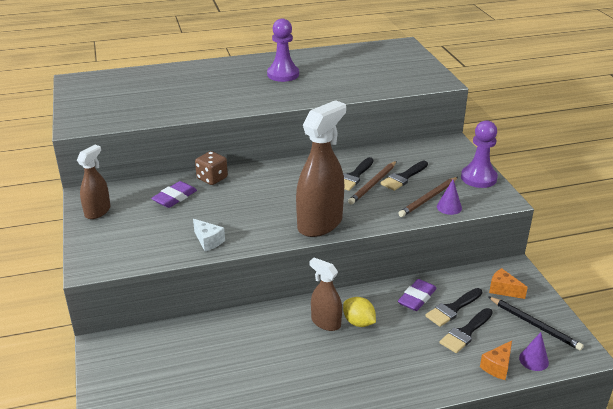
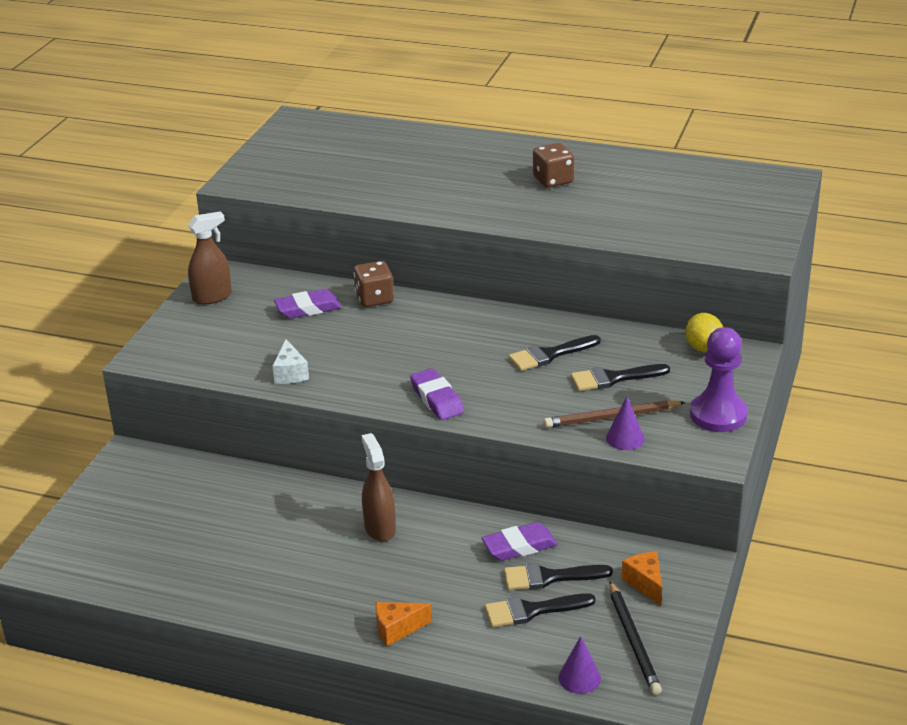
camera: 35 degrees right, 0 degrees up
(283, 74) = (553, 180): purple pawn -> brown dice
(320, 224) = (437, 399): brown spray bottle -> purple eraser
(358, 322) = (417, 544): yellow lemon -> yellow lemon (703, 348)
(373, 184) = (561, 373): brown pencil -> none
(497, 367) = (524, 664): orange cheese -> orange cheese (397, 629)

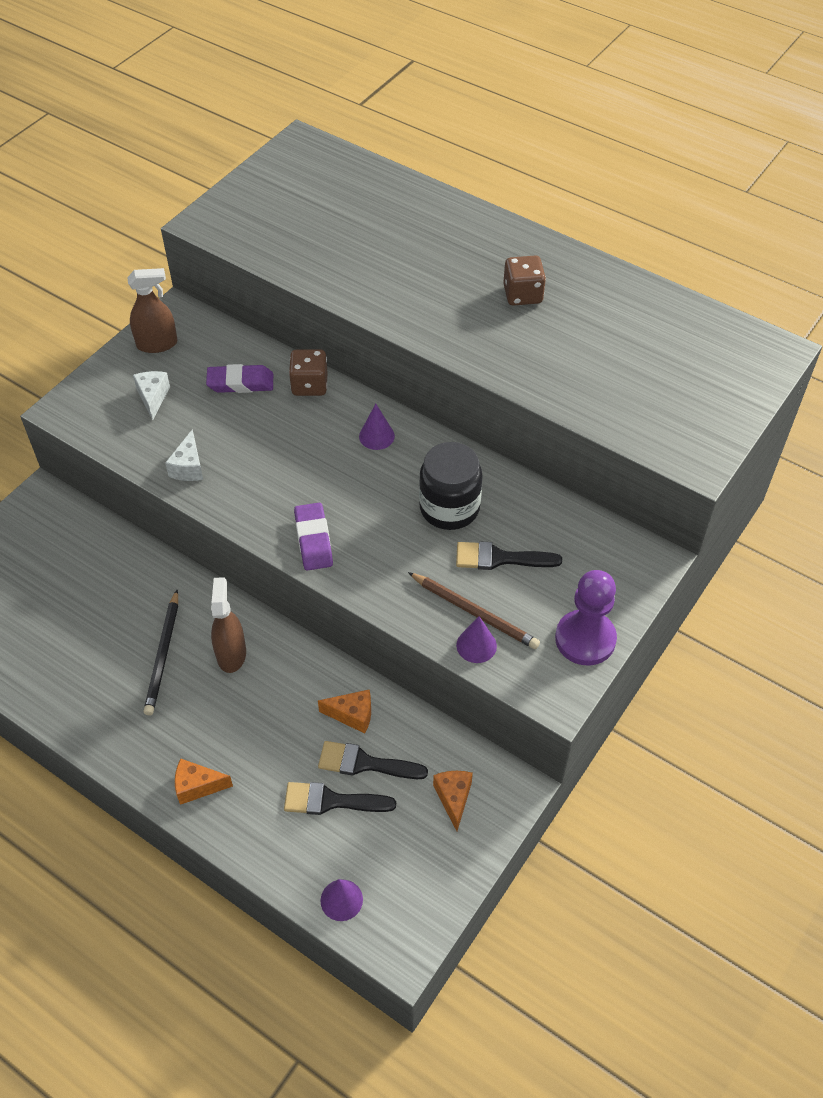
camera: 15 degrees right, 20 degrees up
(228, 333) = (153, 397): none -> white cheese
(456, 320) = (376, 436): none -> purple cone
(519, 546) = (352, 715): purple eraser -> orange cheese
(549, 355) = (449, 508): black brush -> black jar
(611, 417) = (475, 612): brown pencil -> brown pencil turned 150 degrees counterclockwise
(633, 641) = (412, 869): black pencil -> black pencil (163, 655)
(703, 348) = (610, 540): yellow lemon -> none

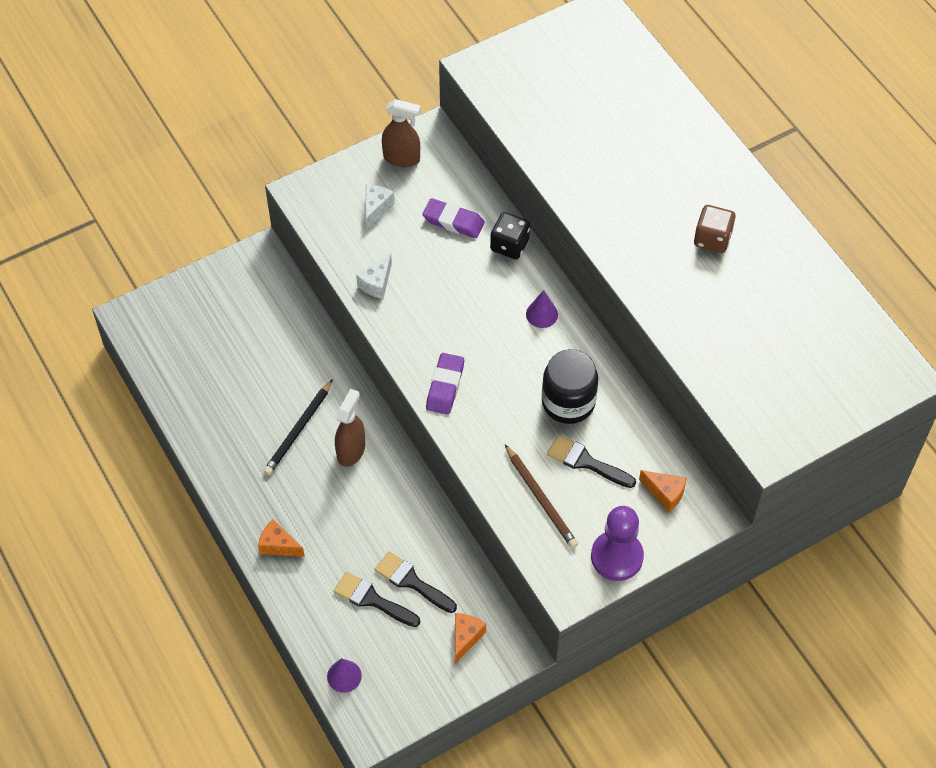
camera: 25 degrees right, 5 degrees up
(309, 385) = (509, 245): brown dice -> black dice
(352, 715) = (421, 539): orange cheese -> orange cheese (665, 493)
(476, 645) = (528, 526): purple cone -> none

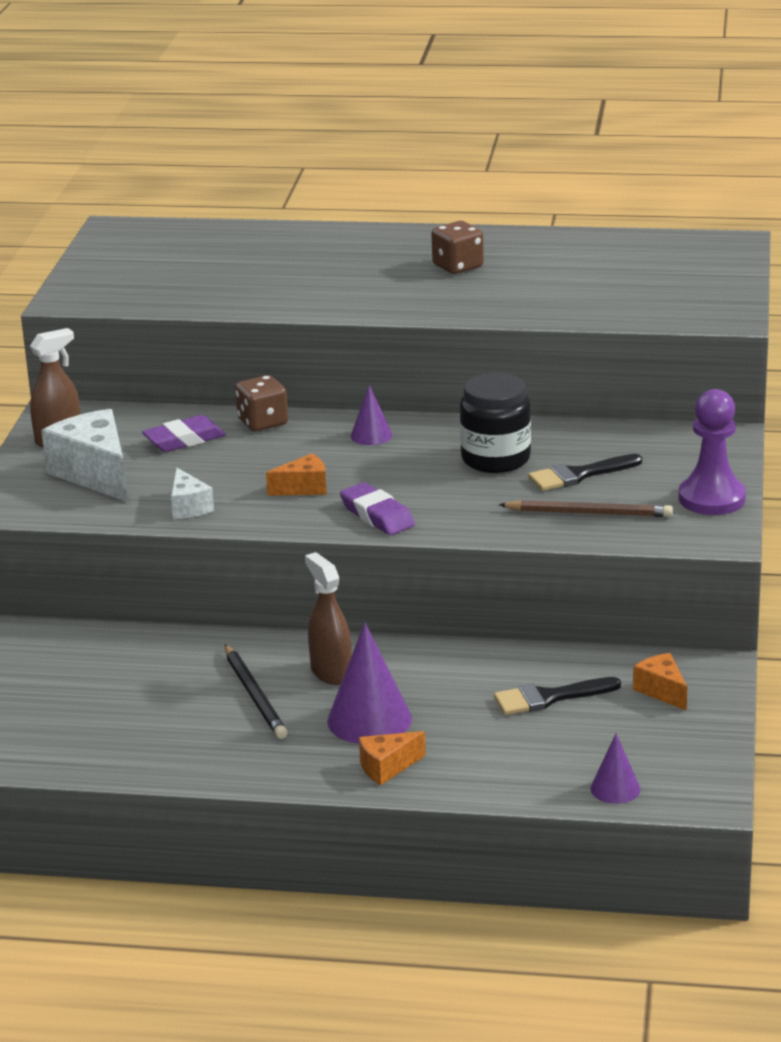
camera: 50 degrees left, 30 degrees down
(318, 504) = (369, 720): none -> purple cone
(372, 599) = (539, 732): black brush -> none
(376, 208) = (95, 474): white cheese -> white cheese, size x1.89
(509, 245) = (263, 422): black dice -> brown dice
(665, 493) = (671, 449): orange cheese -> orange cheese (304, 488)

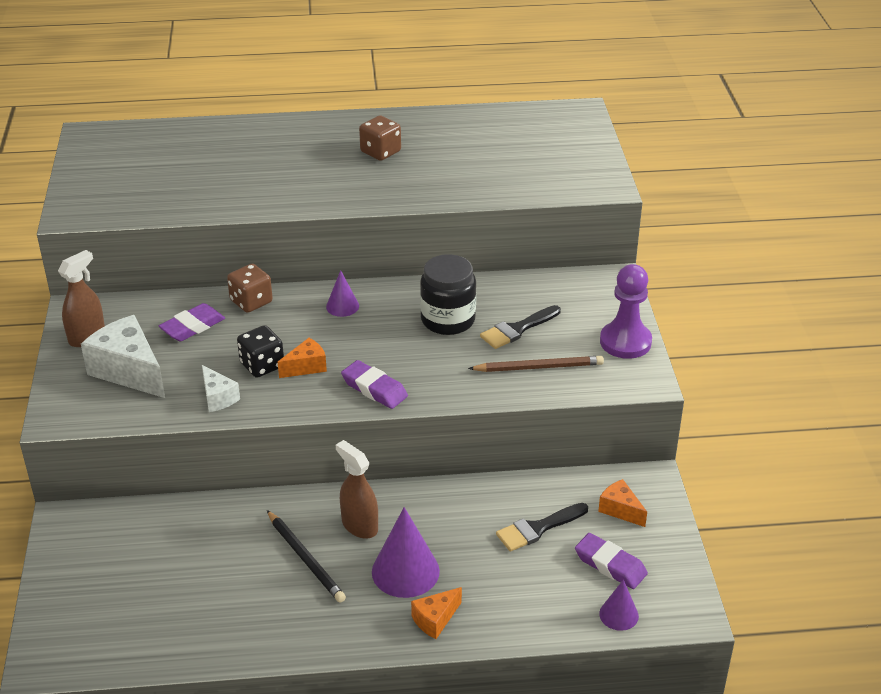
camera: 15 degrees left, 10 degrees up
(252, 482) = (262, 365): none -> black dice
(625, 741) = (610, 565): none -> purple eraser

